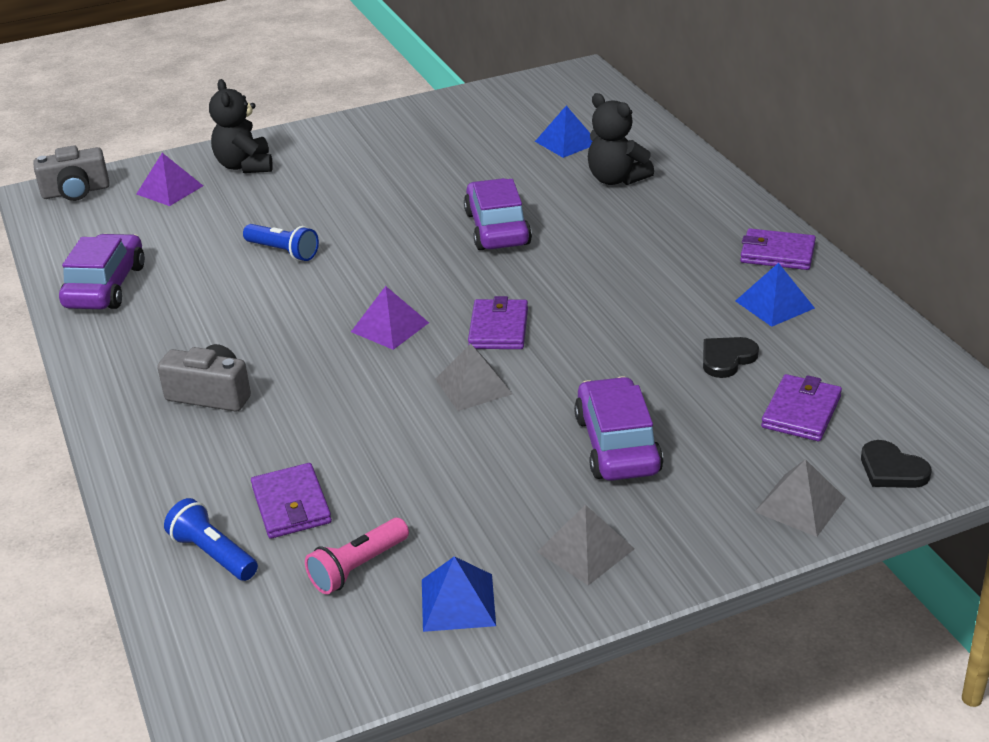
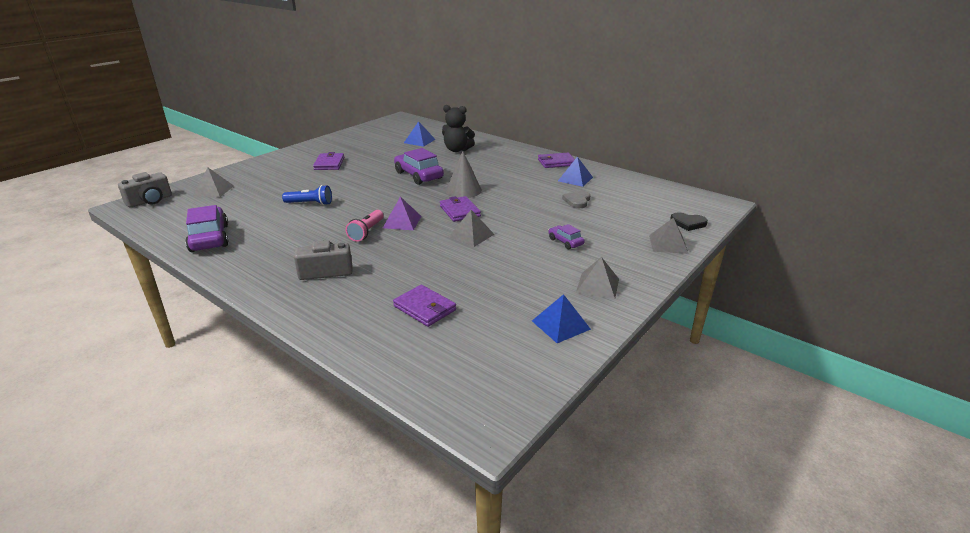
camera: 30 degrees left, 5 degrees down
(170, 190) = (214, 190): purple pyramid -> grey pyramid
(213, 554) = (400, 344): blue flashlight -> none
(245, 166) = (252, 174): black teddy bear -> none
(357, 567) = (491, 325): pink flashlight -> pink flashlight (366, 232)
(544, 282) = (463, 190): none -> grey cone
(617, 445) = (565, 242): purple car -> purple car, size x0.52
(727, 359) = (577, 201): black heart -> grey heart
(801, 412) = (629, 212): purple wallet -> purple wallet (329, 164)

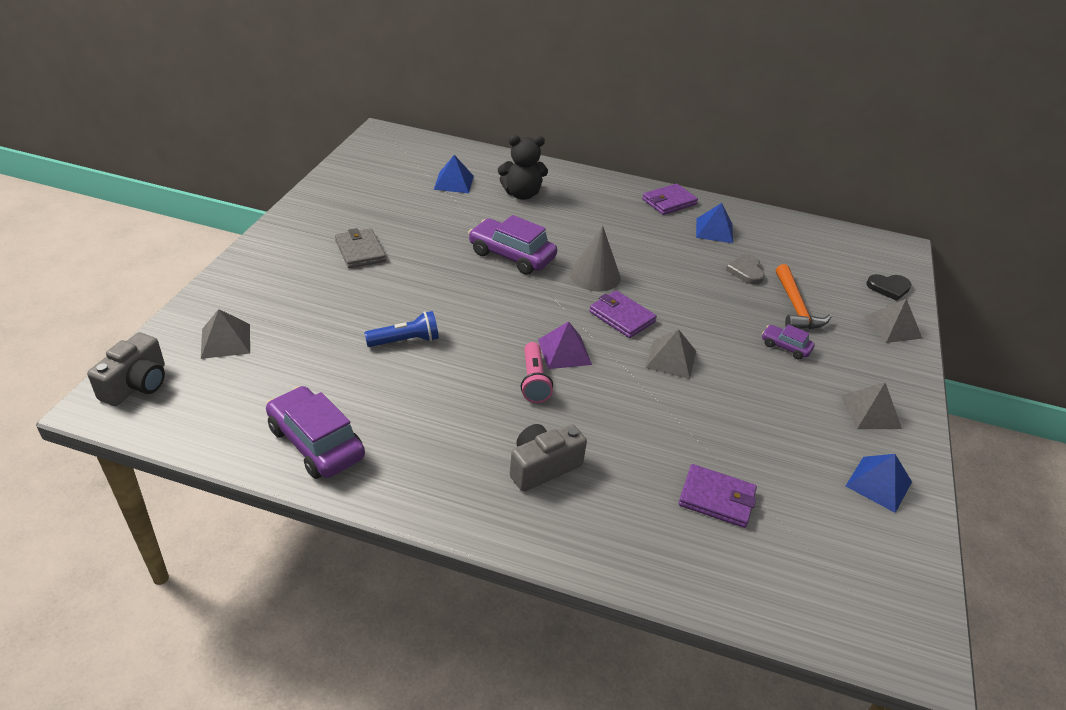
camera: 25 degrees left, 10 degrees up
(329, 164) = (360, 251): purple wallet -> grey wallet
(596, 223) = (795, 307): none -> orange hammer

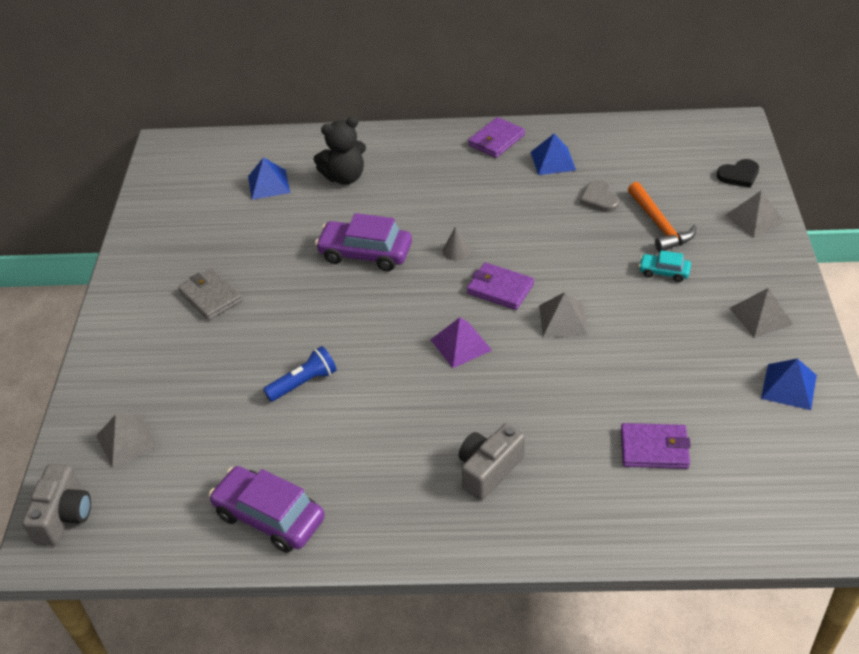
camera: 10 degrees left, 5 degrees up
(534, 381) = (445, 385): pink flashlight -> none
(595, 275) = (456, 250): grey cone -> grey cone, size x0.53
(785, 347) = (664, 272): purple car -> turquoise car

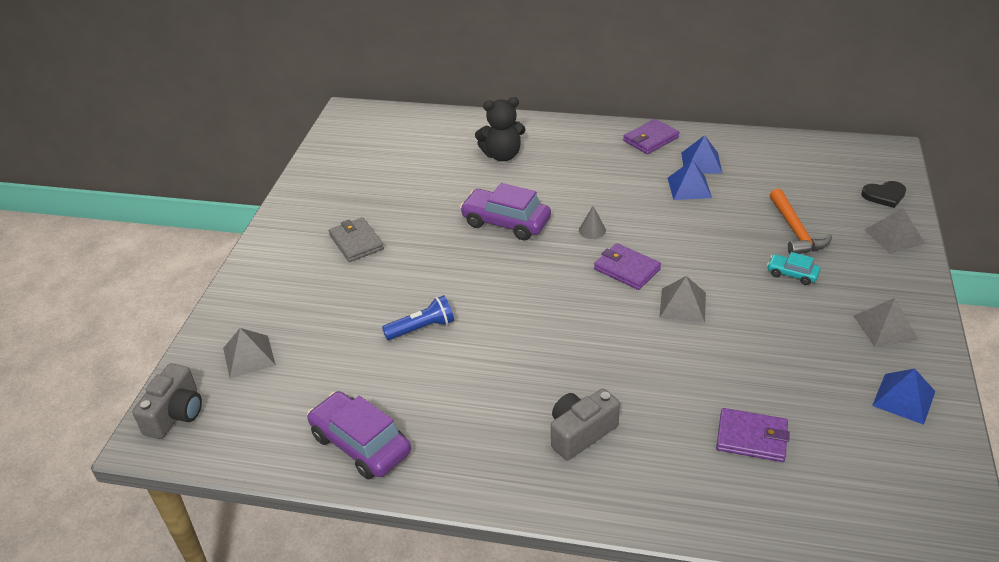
camera: 10 degrees right, 5 degrees down
(268, 184) = (432, 154): blue pyramid -> blue pyramid (689, 187)
(461, 344) = (578, 314): purple pyramid -> none
(599, 199) = (740, 201): grey heart -> none

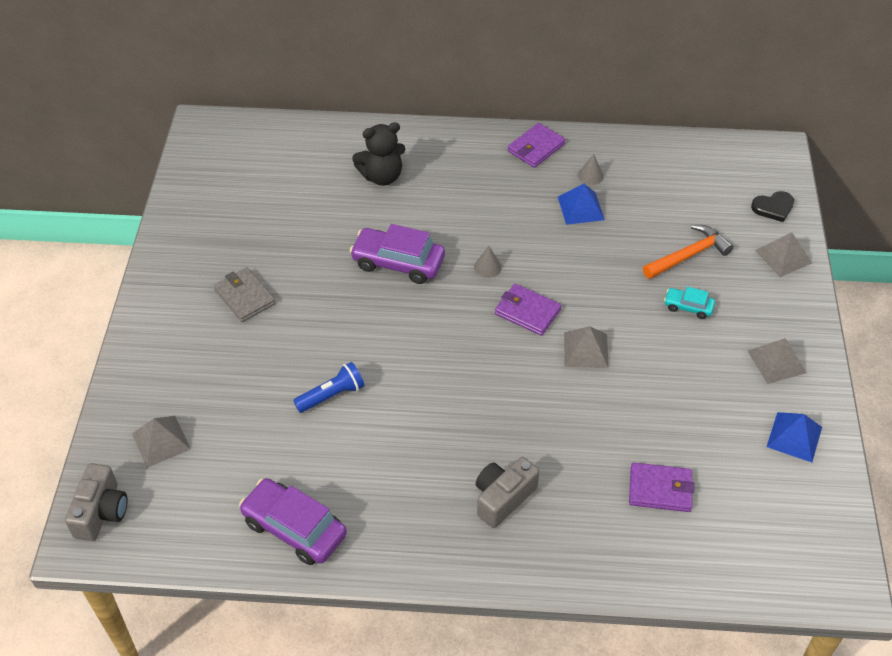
camera: 10 degrees left, 10 degrees up
(701, 162) = (590, 175): blue pyramid -> grey cone
(795, 231) = (688, 255): orange hammer -> orange hammer turned 105 degrees counterclockwise

